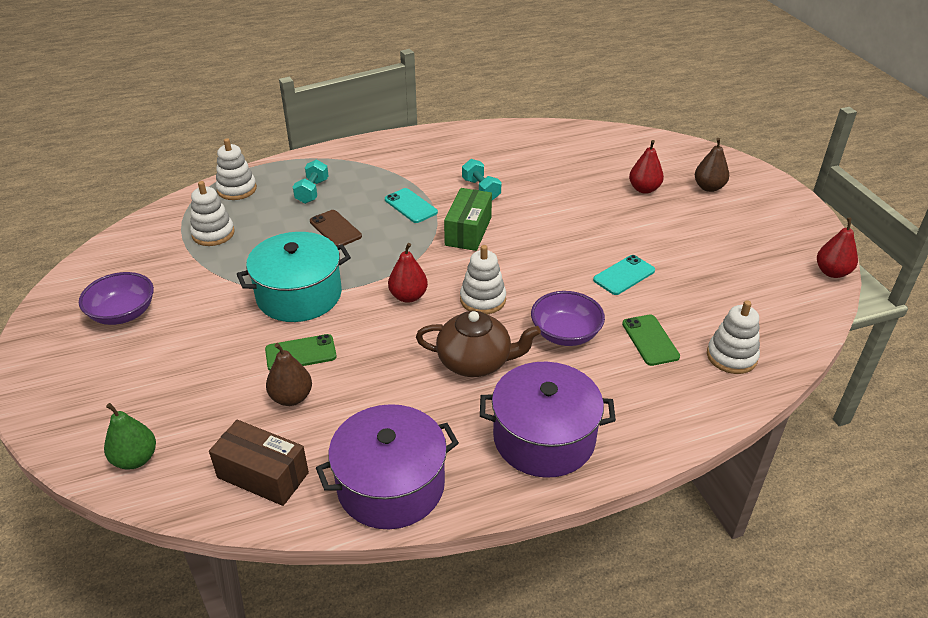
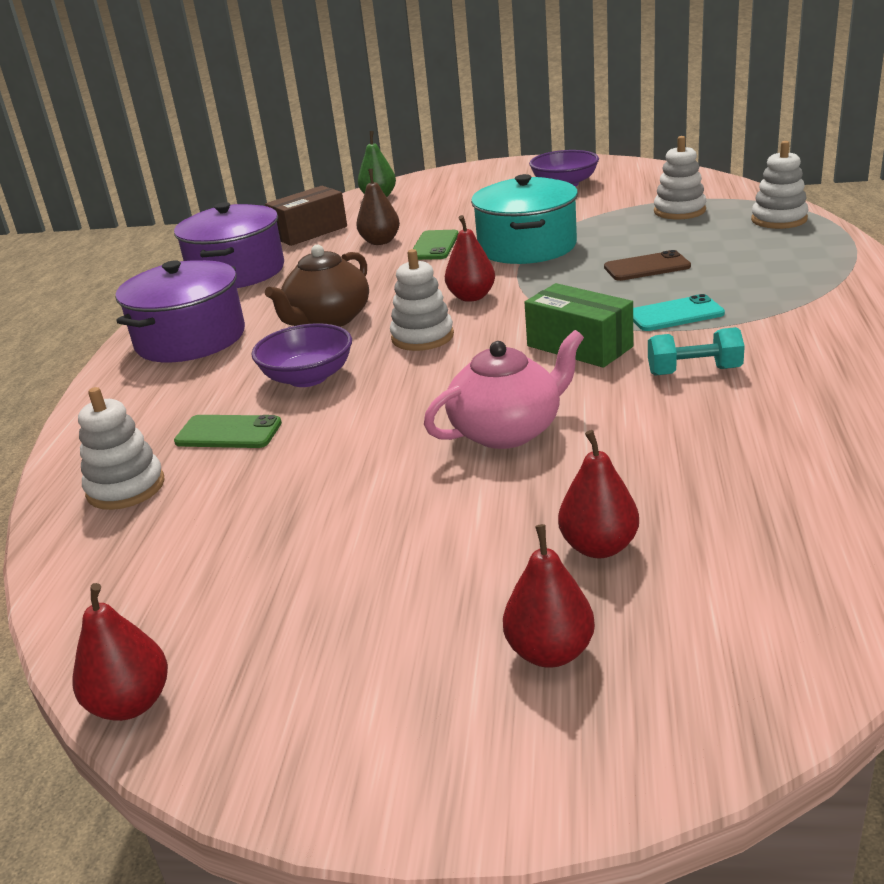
camera: 120 degrees right, 10 degrees down
(312, 191) = (752, 257): turquoise dumbbell -> none
(575, 233) = (507, 431): none -> pink teapot
(624, 275) = (368, 448): turquoise phone -> none
(708, 187) = (550, 652): brown pear -> red pear

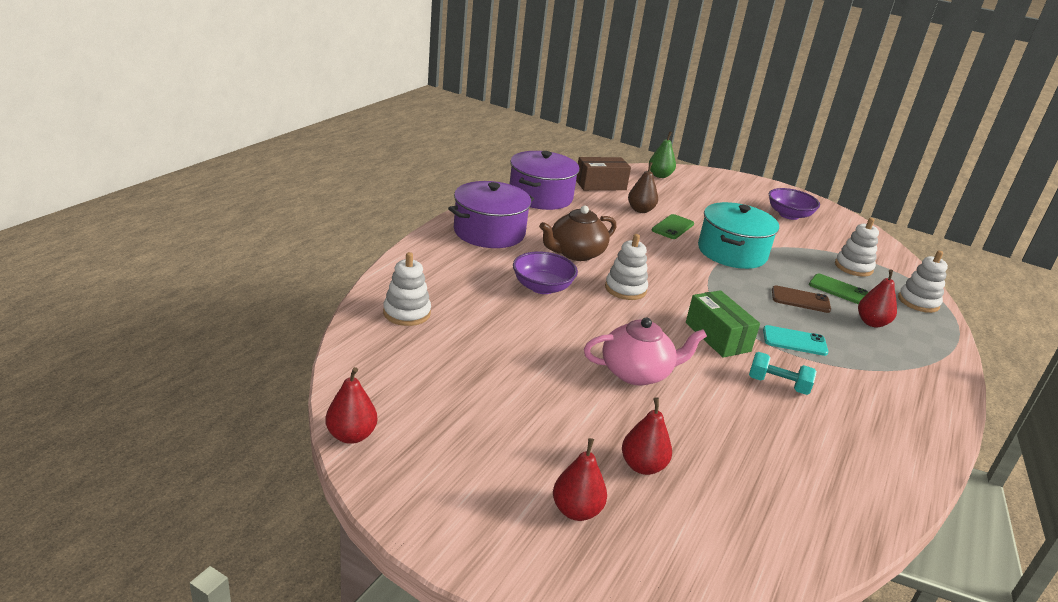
camera: 15 degrees right, 0 degrees up
(228, 433) = (478, 303): green phone -> green phone (838, 289)
(471, 297) = (673, 274): red pear -> red pear (871, 323)

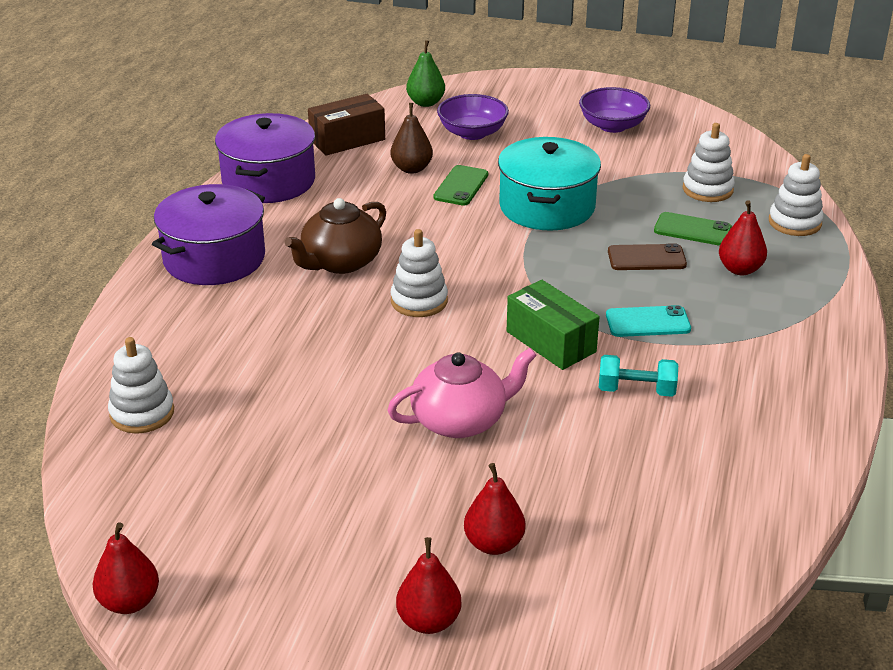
camera: 10 degrees left, 5 degrees up
(542, 287) = (309, 327): purple bowl -> purple bowl (472, 133)

